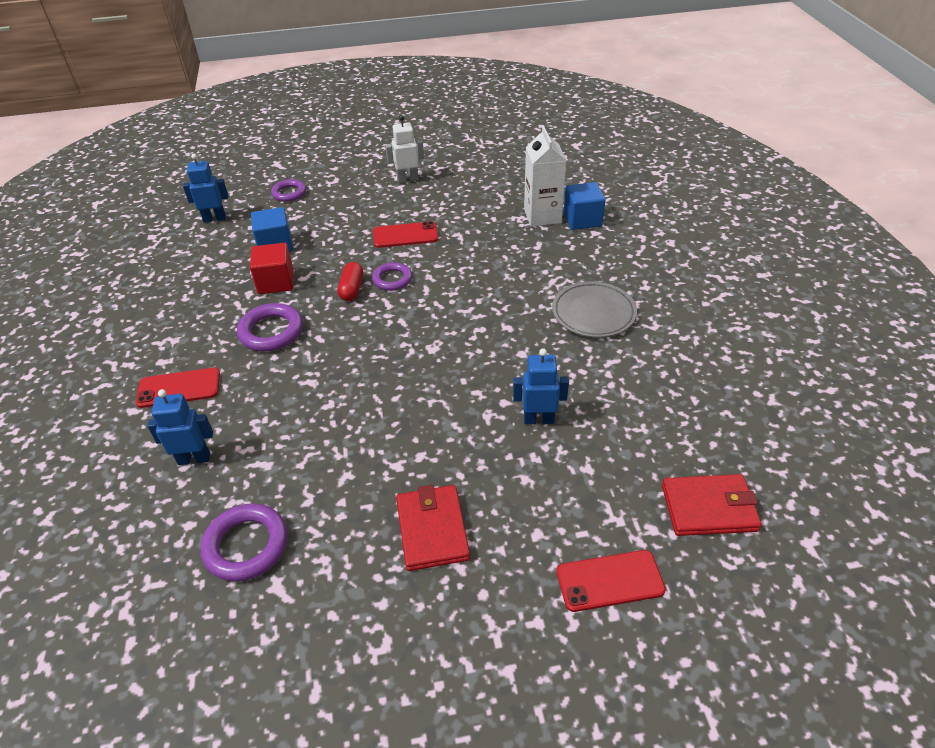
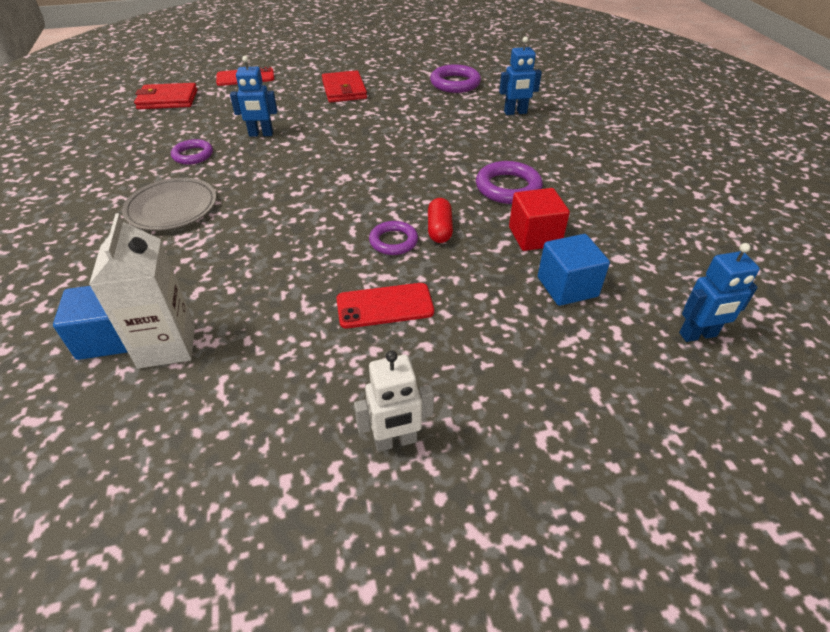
camera: 175 degrees right, 0 degrees up
(179, 388) = (562, 147): red phone -> none
(289, 193) = (612, 397): purple ring -> purple ring (193, 155)

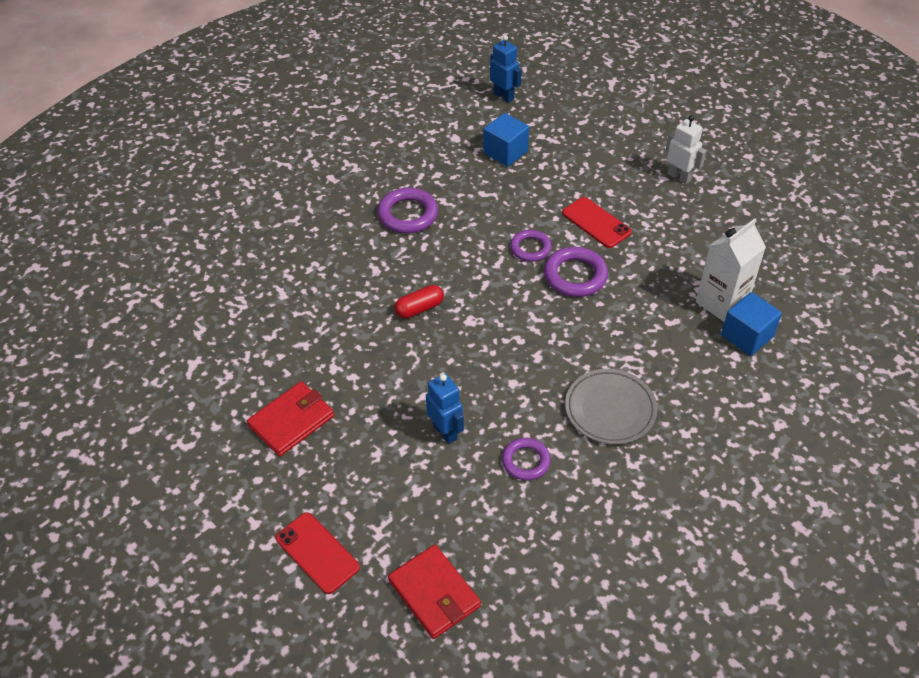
camera: 120 degrees left, 5 degrees up
(439, 229) = (496, 230): red capsule -> red capsule (419, 308)
(455, 83) = (213, 328): purple ring -> purple ring (575, 276)
(515, 112) = (261, 254): blue robot -> none
(534, 236) = (463, 181): red cube -> none

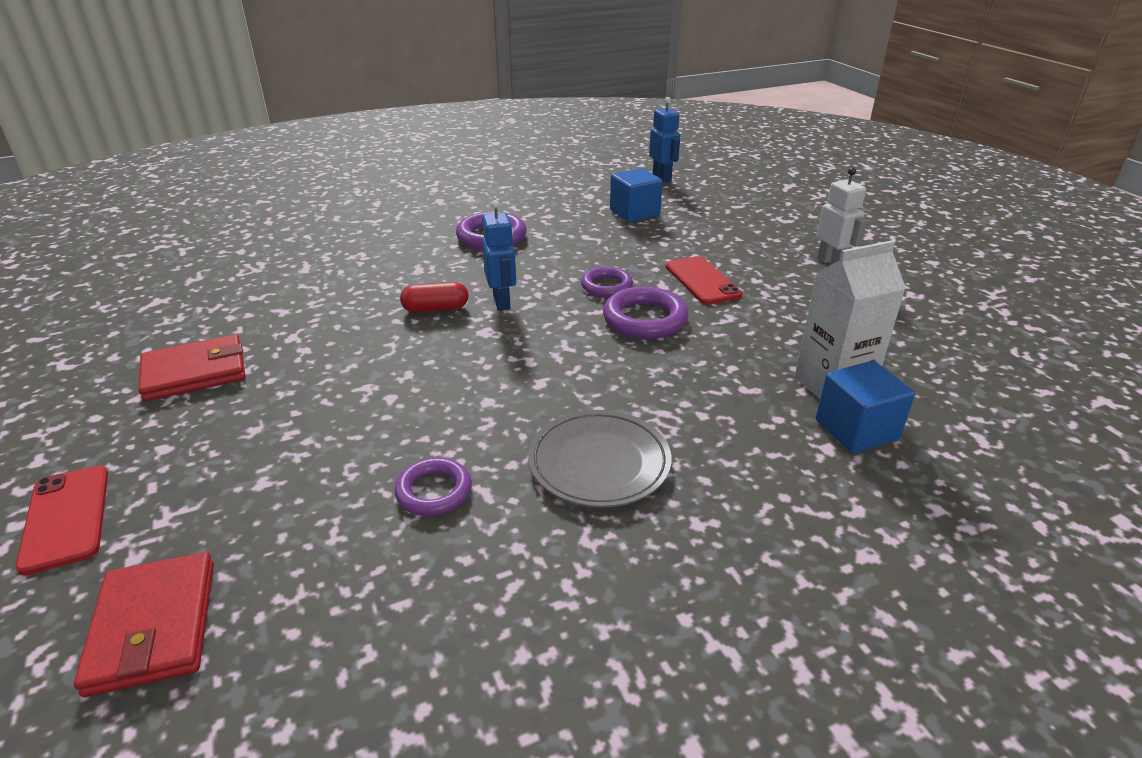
camera: 20 degrees right, 15 degrees down
(445, 432) = (358, 429): blue robot -> blue robot (502, 302)

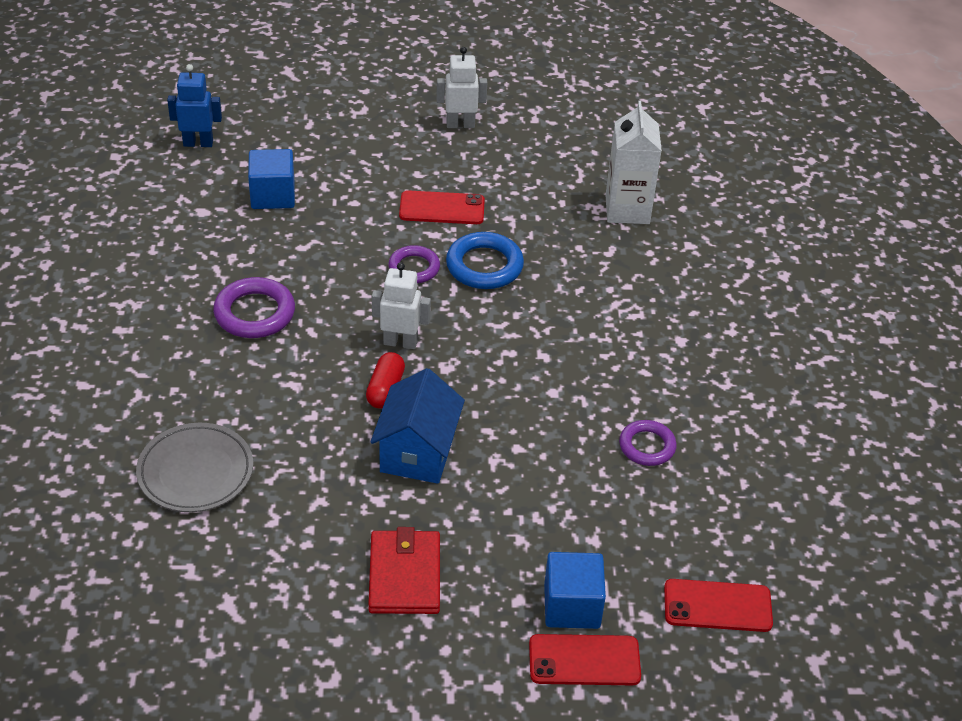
camera: 70 degrees left, 10 degrees up
(153, 626) = (717, 606): red wallet -> red phone
(360, 342) = (417, 452): none -> blue house
(502, 302) = (400, 342): blue robot -> white robot
(599, 463) = (655, 355): grey plate -> grey plate (195, 472)
(644, 319) = (484, 266): purple ring -> blue ring
(856, 430) = (678, 224): blue cube -> blue cube (572, 606)

